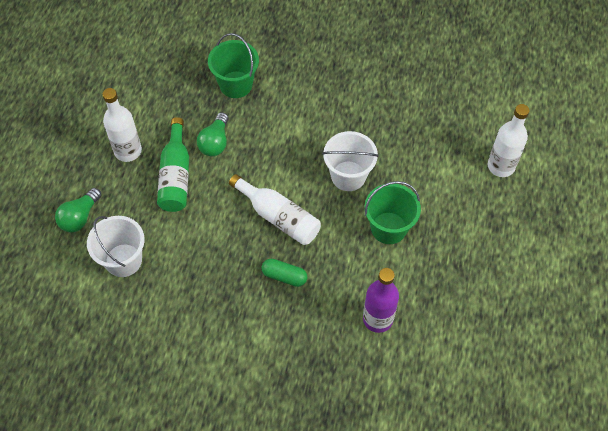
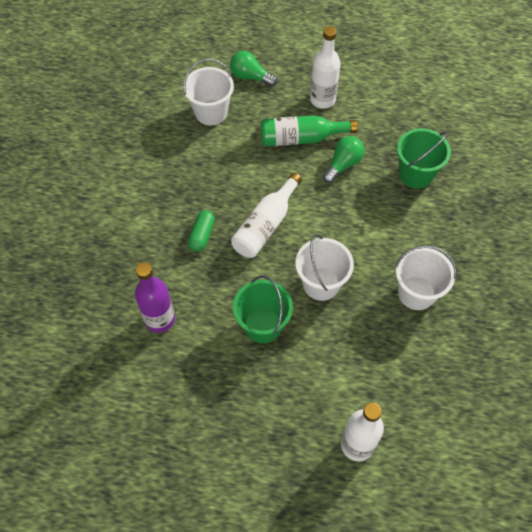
camera: 85 degrees right, 0 degrees up
(215, 142) = (343, 164): green light bulb -> green light bulb turned 120 degrees clockwise
(363, 103) = (416, 293): none -> white bucket

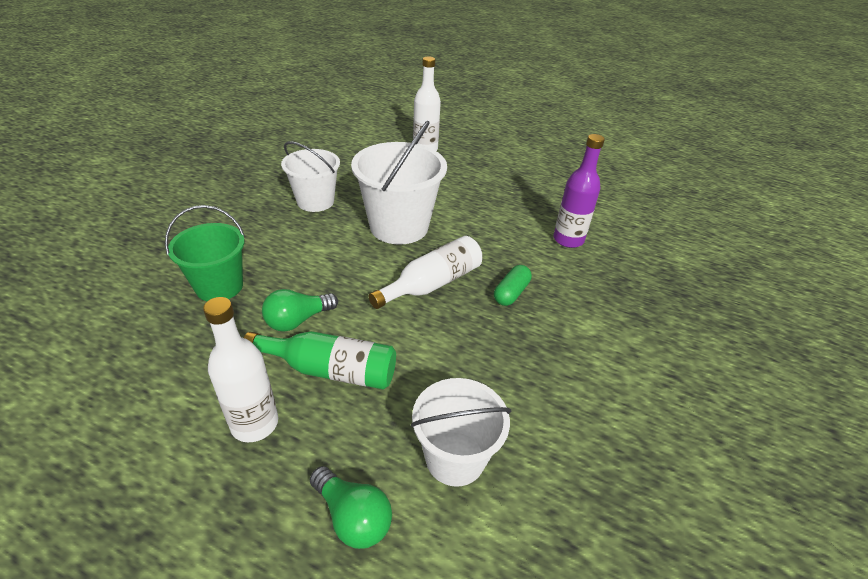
camera: 165 degrees left, 20 degrees down
(263, 325) = (469, 214): green bucket -> none
(321, 284) = (399, 226): white bucket -> white bucket, size x1.52

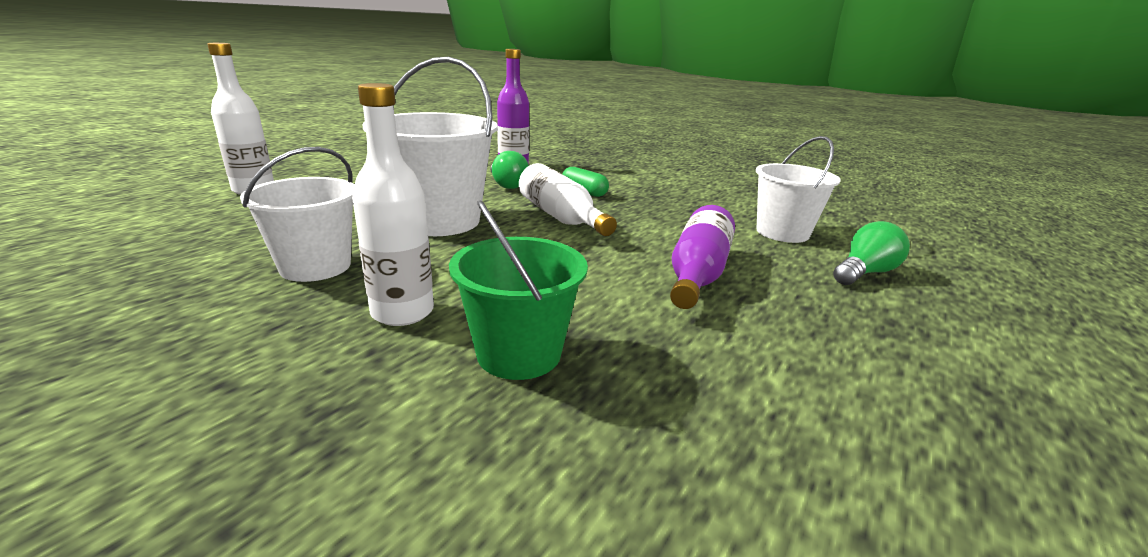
camera: 80 degrees left, 15 degrees down
(254, 424) = (791, 318): white bottle -> white bottle (402, 312)
(298, 320) = (613, 289): green light bulb -> green light bulb (507, 185)
(330, 370) = (697, 273): green bottle -> purple bottle

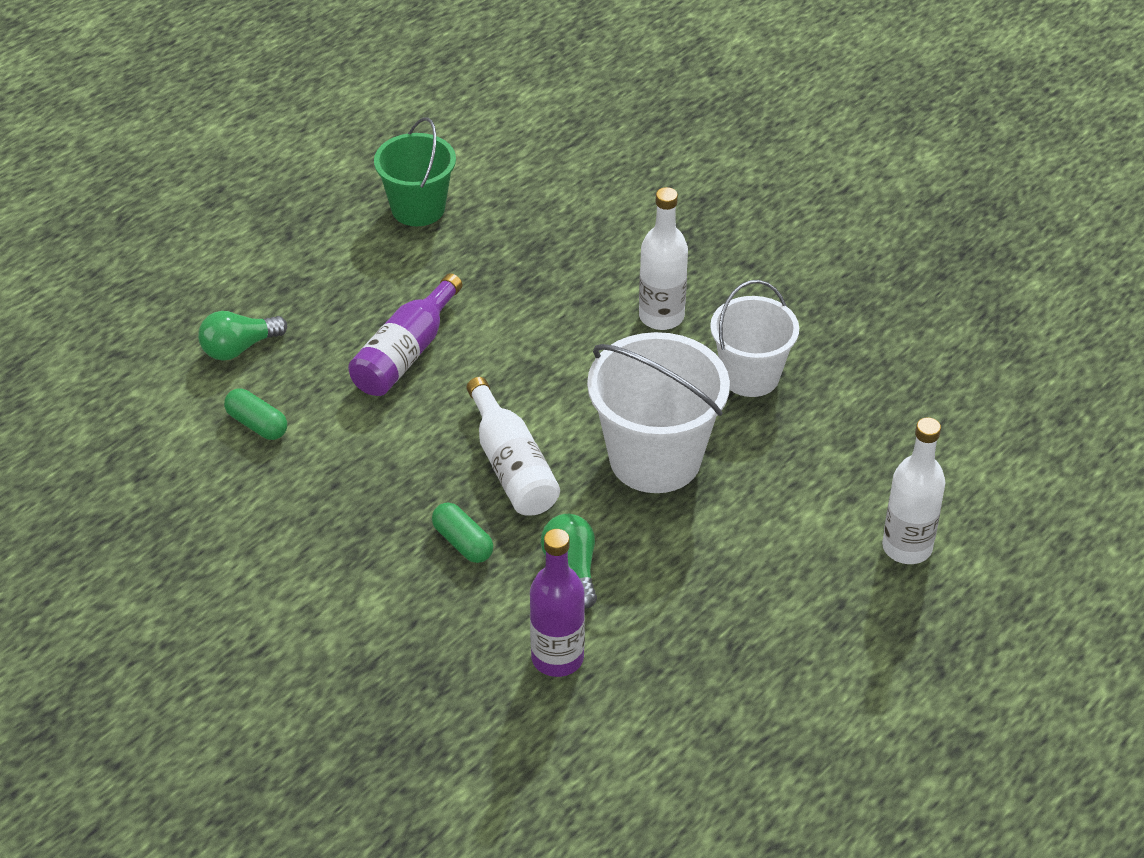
camera: 170 degrees left, 20 degrees up
(519, 353) = (577, 276): green bucket -> green bucket (418, 208)
(782, 232) = (257, 424): white bucket -> green capsule

